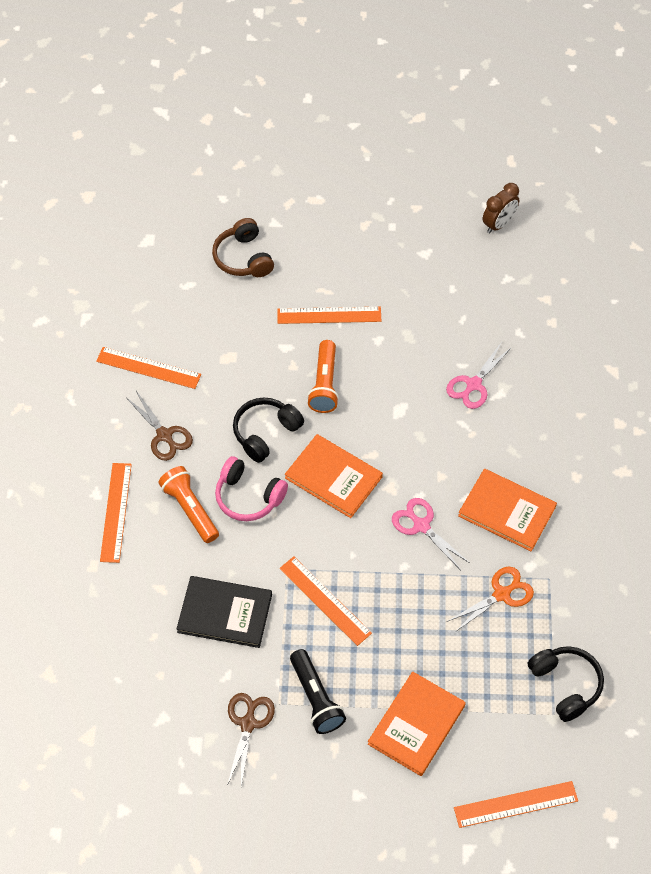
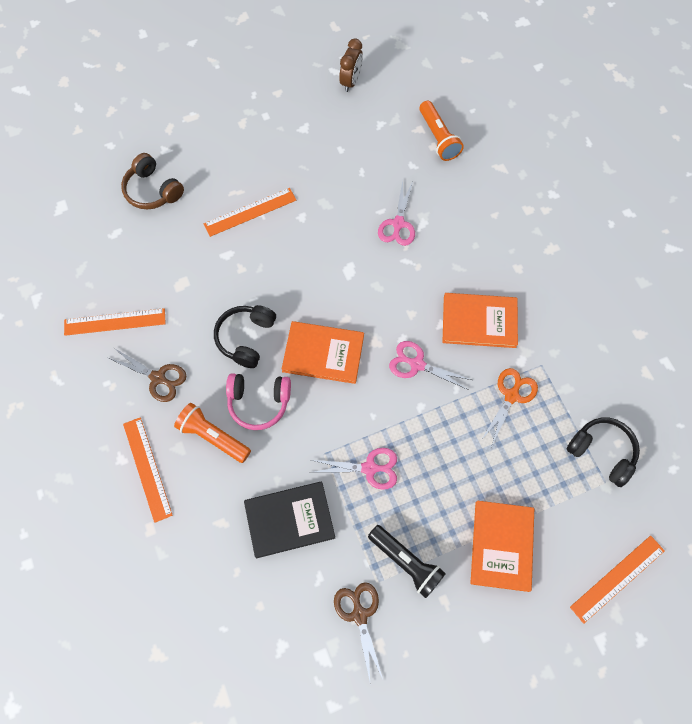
camera: 25 degrees left, 10 degrees up
(324, 384) = (275, 274): orange flashlight -> orange flashlight (438, 138)
(324, 600) = (370, 468): orange ruler -> pink scissors

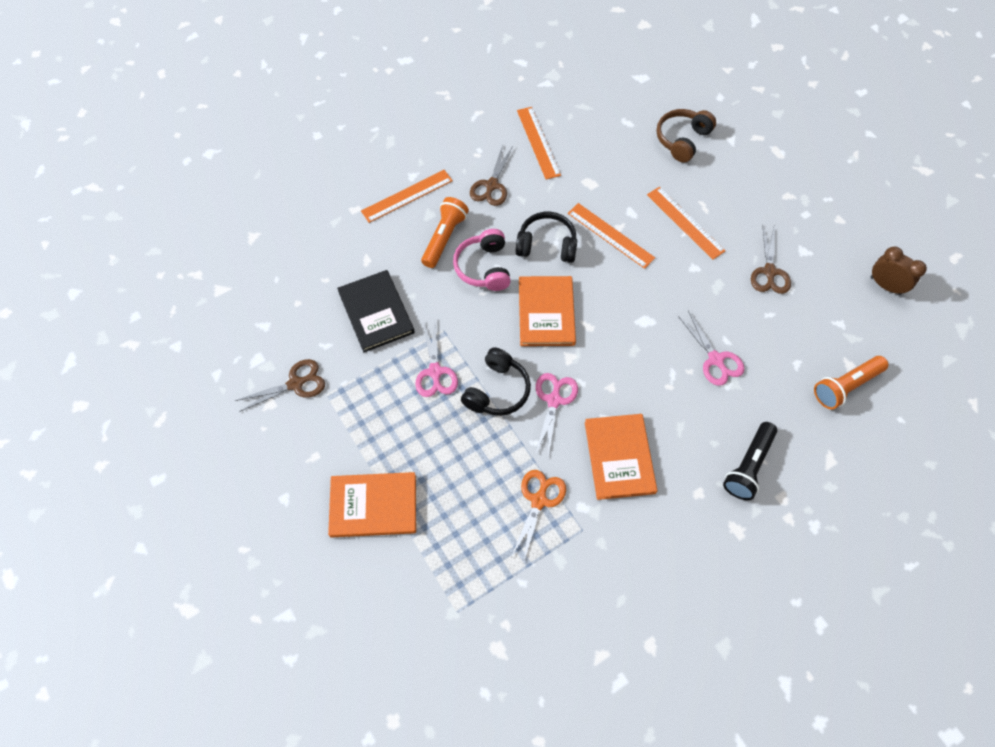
camera: 80 degrees right, 5 degrees down
(319, 160) = (769, 272): none -> brown scissors
(351, 82) = (885, 285): brown clock -> brown clock turned 150 degrees counterclockwise
(398, 224) = (715, 359): pink scissors -> pink scissors turned 120 degrees counterclockwise
(406, 562) = (347, 417): black flashlight -> black flashlight (748, 466)
(511, 395) = (539, 500): orange scissors -> orange scissors turned 90 degrees counterclockwise
(602, 452) = (491, 606): black headphones -> black headphones (497, 390)
(617, 578) = (352, 630): orange ruler -> orange ruler (610, 235)

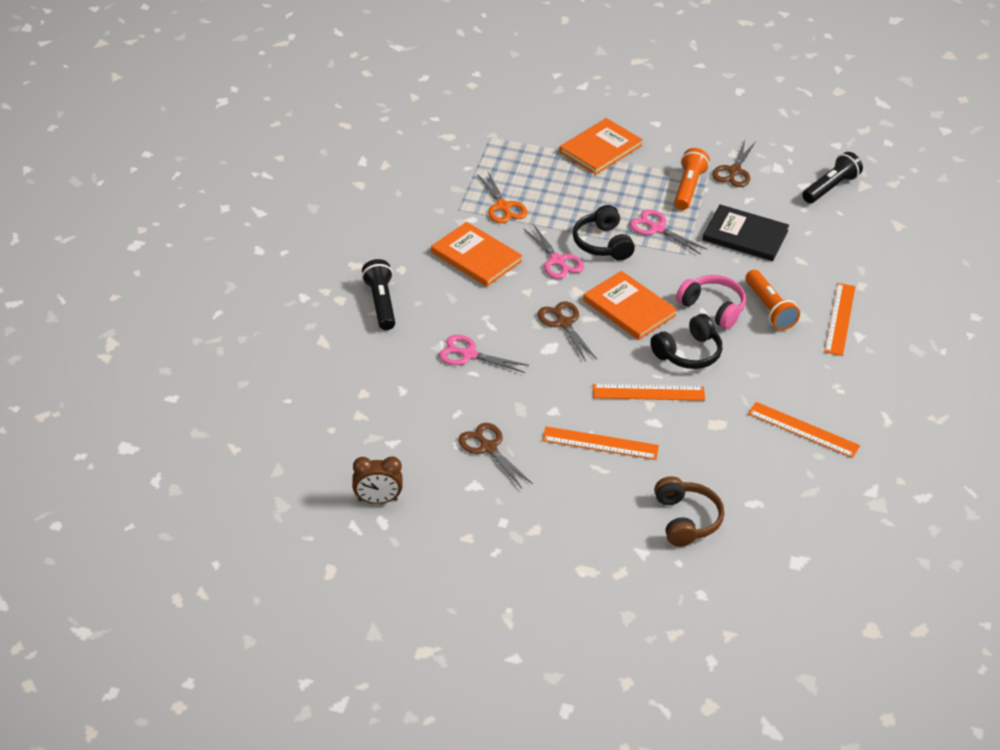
camera: 135 degrees right, 20 degrees down
(247, 307) = (830, 187): none -> black flashlight
(491, 185) = (789, 369): brown scissors -> brown scissors (563, 323)
(845, 386) = (350, 397): orange flashlight -> orange flashlight (688, 188)

